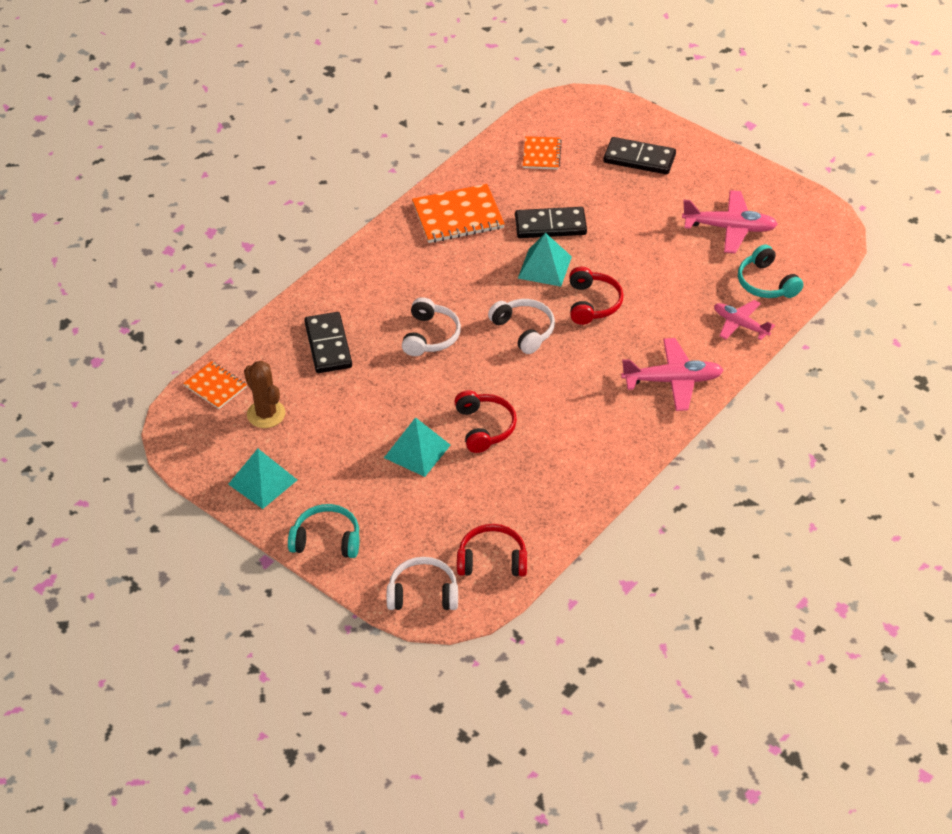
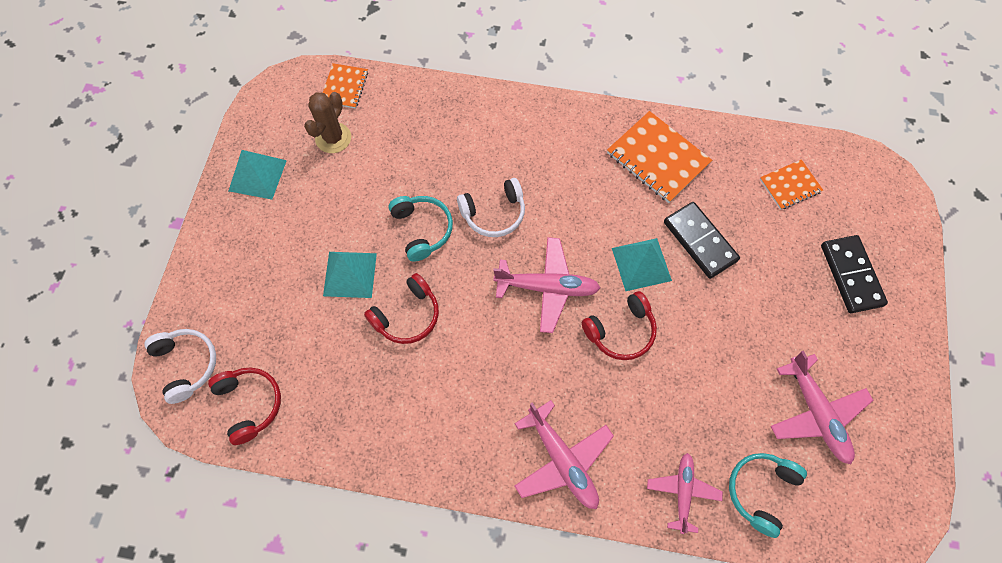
camera: 60 degrees right, 20 degrees up
(326, 540) = (215, 256): turquoise headphones -> turquoise headphones (422, 230)
(328, 345) = (436, 141): black domino -> none
(524, 330) = (547, 287): white headphones -> pink plane

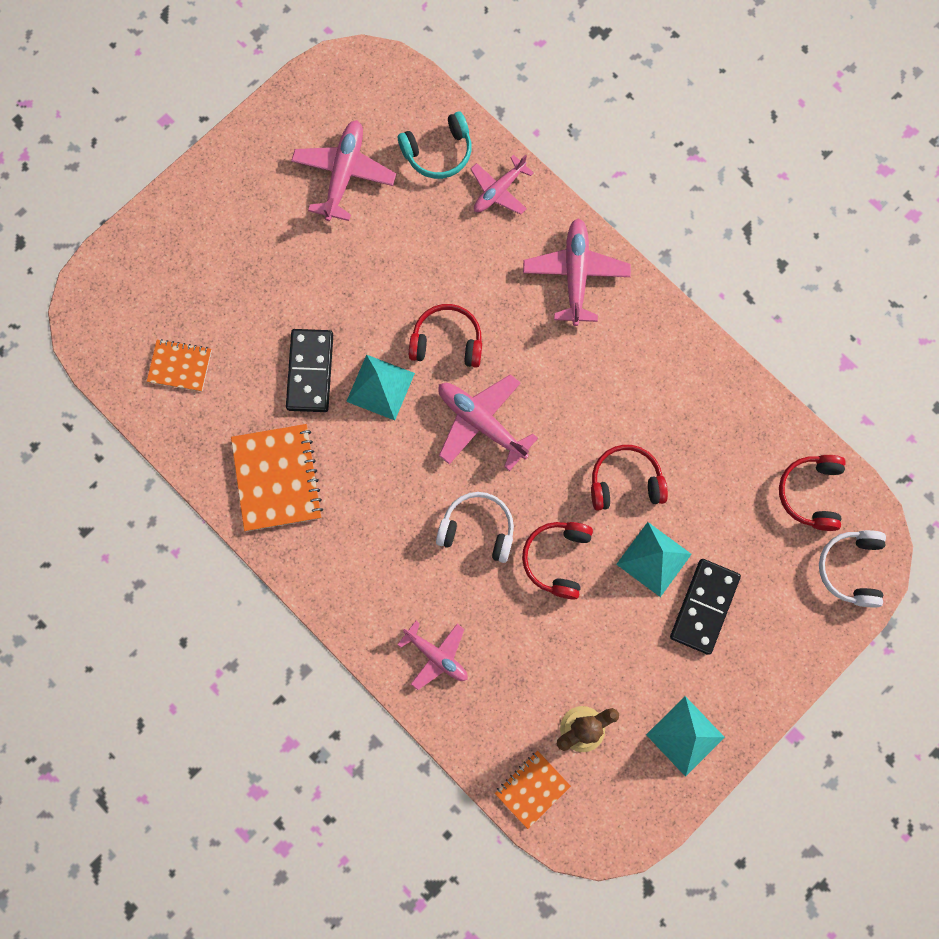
camera: 145 degrees left, 10 degrees up
(422, 230) = (557, 559): turquoise headphones -> red headphones
(462, 121) = (436, 656): none -> pink plane
(851, 275) = (208, 254): black domino -> black domino (704, 607)

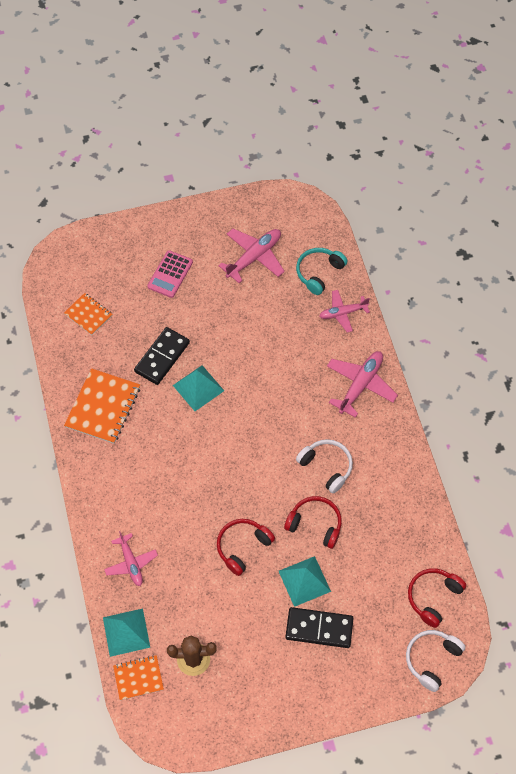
camera: 30 degrees right, 15 degrees down
(251, 254) = (170, 274): none -> pink calculator
(438, 152) = (319, 273): turquoise headphones -> turquoise headphones turned 120 degrees clockwise
(447, 342) = (255, 383): red headphones -> none
(477, 529) = (204, 502): white headphones -> white headphones (326, 467)
(481, 423) = (246, 441): pink plane -> none
(685, 736) = (256, 702): turquoise pyramid -> turquoise pyramid (126, 632)
(704, 607) = (319, 628): black domino -> black domino turned 45 degrees clockwise

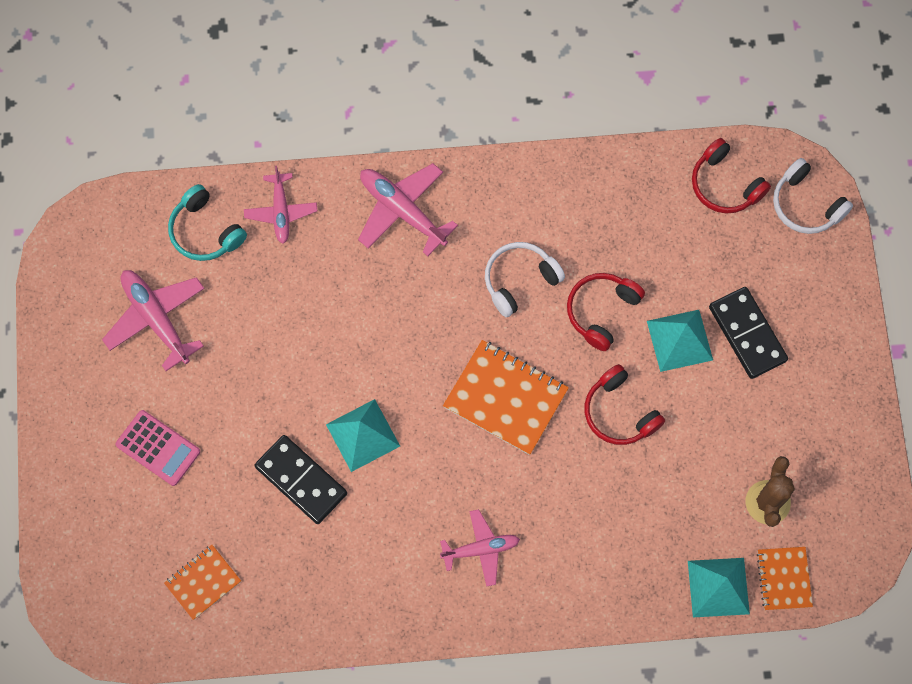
camera: 80 degrees left, 10 degrees up
(103, 407) = (368, 578): orange notebook -> orange notebook (505, 398)
(131, 563) = (620, 568): pink plane -> pink plane (481, 549)
(319, 628) = (747, 334): black domino -> black domino turned 45 degrees counterclockwise

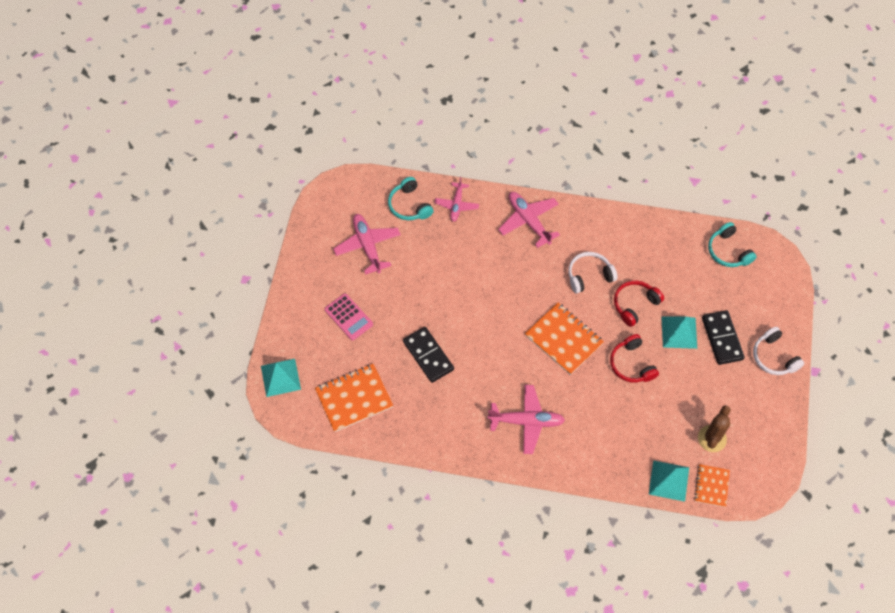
camera: 15 degrees right, 10 degrees down
(203, 582) = (354, 398): orange notebook -> orange notebook, size x1.70
(363, 435) = (472, 339): turquoise pyramid -> turquoise pyramid (280, 377)
(481, 549) = (526, 421): pink plane -> pink plane, size x1.51
(725, 184) = (728, 251): red headphones -> turquoise headphones
(806, 204) = (776, 274): white headphones -> white headphones (774, 357)

